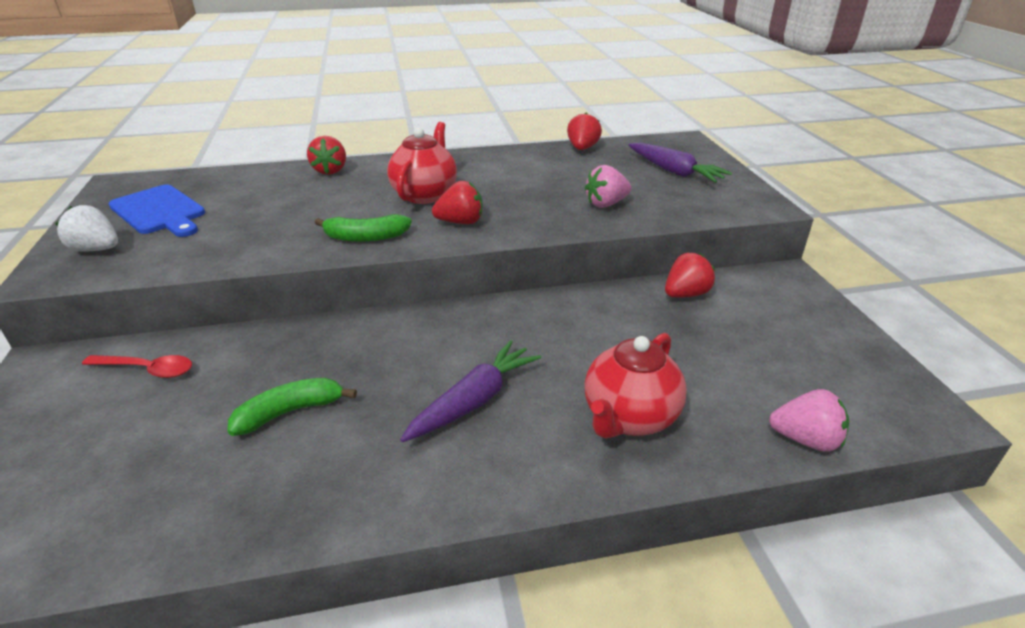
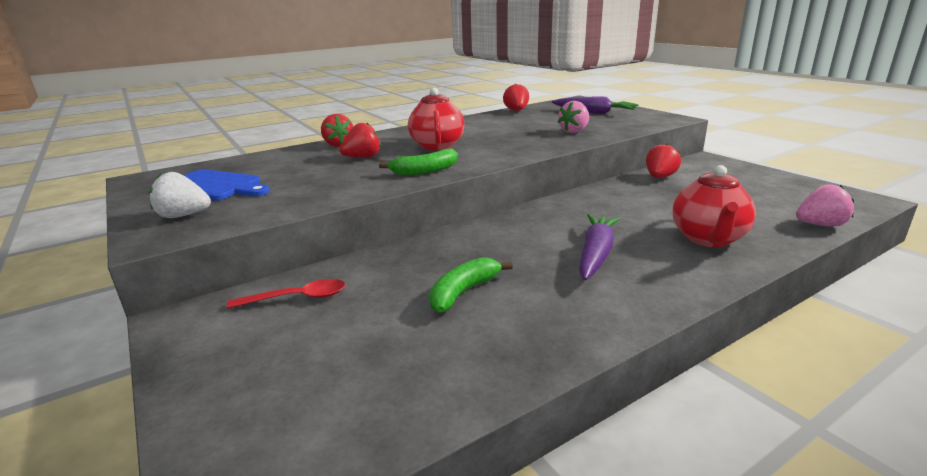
camera: 20 degrees left, 10 degrees down
(460, 222) = (486, 153): red strawberry -> red strawberry (363, 157)

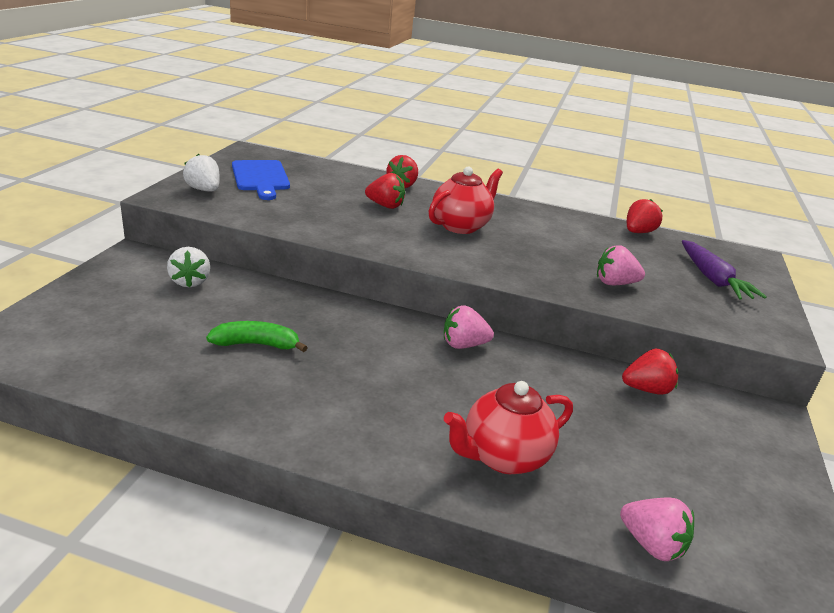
camera: 45 degrees right, 5 degrees up
(297, 298) = (190, 282): red spoon -> white strawberry
(425, 171) = (387, 241): green banana -> none
(557, 210) = (463, 345): none -> pink strawberry
(596, 254) = (389, 392): purple carrot -> none

